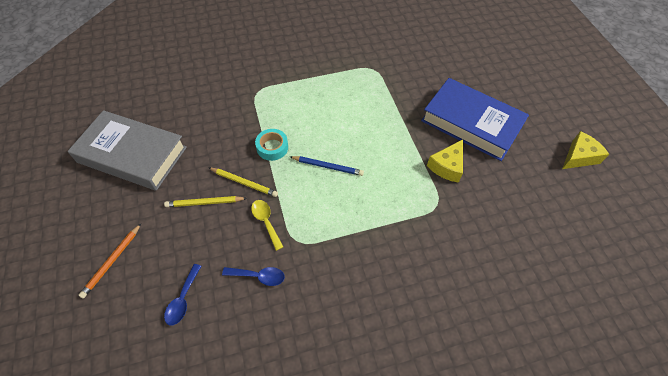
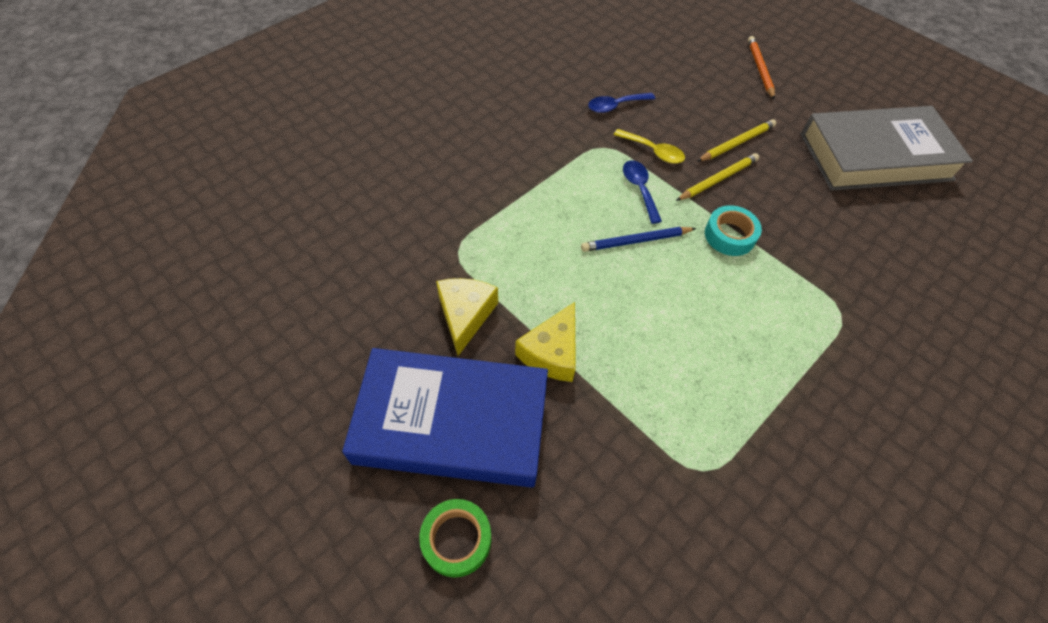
camera: 150 degrees right, 0 degrees up
(183, 299) = (666, 68): blue spoon -> blue spoon (639, 189)
(244, 183) = (718, 179): yellow pencil -> yellow pencil turned 150 degrees clockwise
(483, 87) = (456, 539): none -> green tape
(579, 157) = (230, 439): yellow cheese -> yellow cheese (551, 352)

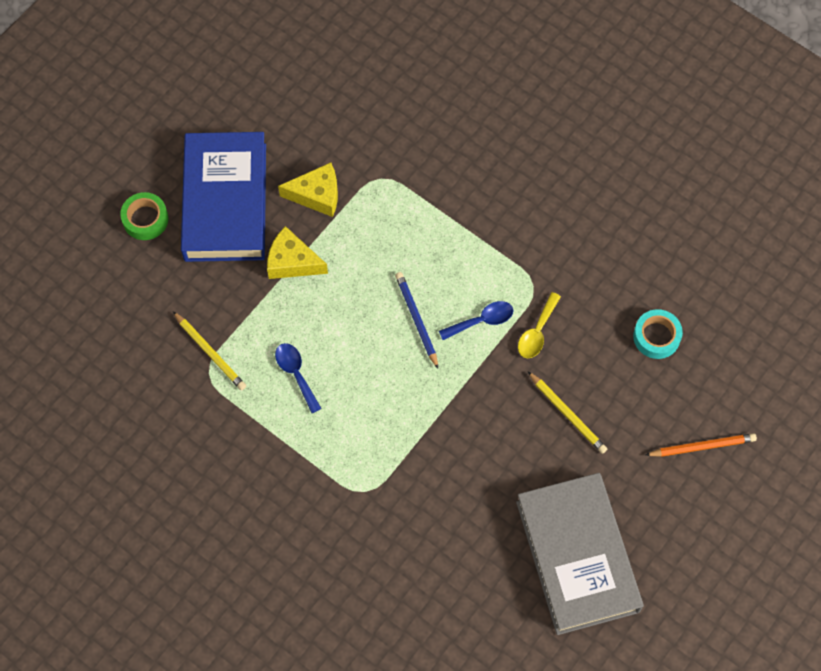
camera: 85 degrees right, 10 degrees up
(615, 106) = (598, 293): blue spoon -> blue spoon (296, 374)
(718, 179) = (510, 393): yellow pencil -> yellow pencil (210, 352)
(729, 235) = (438, 401): turquoise tape -> turquoise tape (656, 337)

